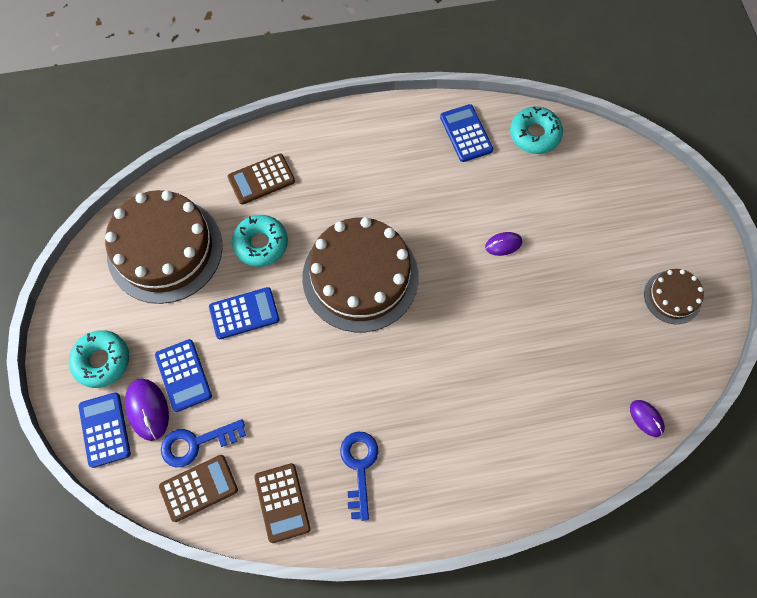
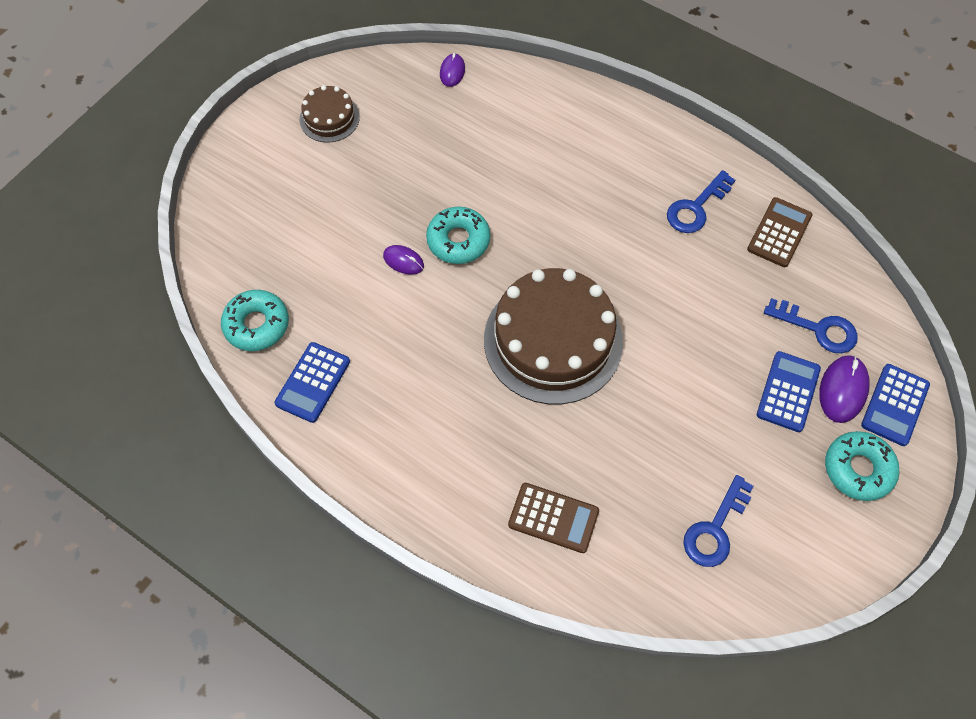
camera: 135 degrees left, 5 degrees down
(165, 250) = (715, 529): brown cake -> blue key
(199, 488) = (841, 295): brown calculator -> none
(244, 313) = (687, 399): blue calculator -> none
(261, 244) = (614, 450): turquoise donut -> turquoise donut (458, 240)

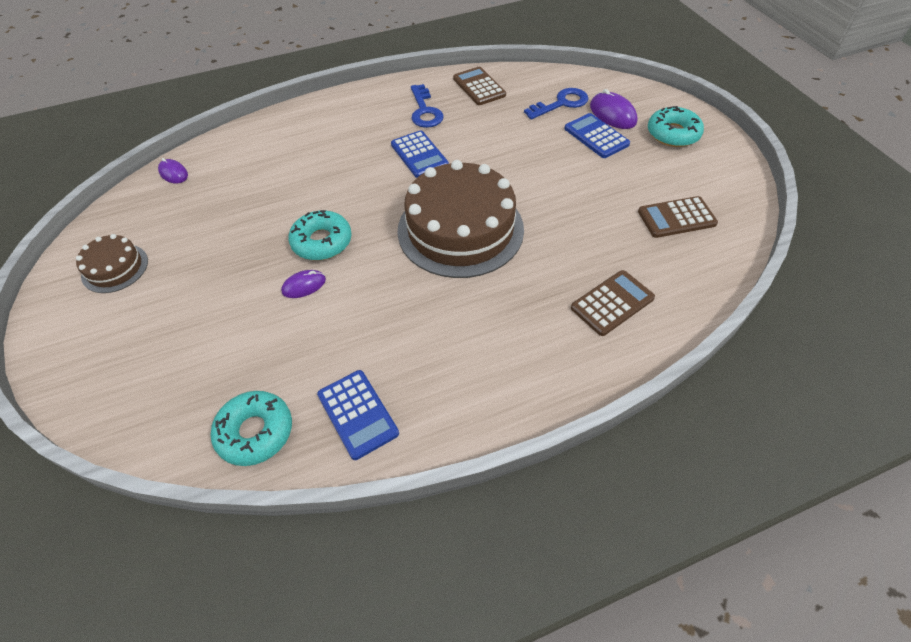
camera: 55 degrees left, 10 degrees down
(715, 529) = (676, 218): blue key -> brown calculator
(894, 405) = (638, 99): blue calculator -> blue calculator (419, 155)

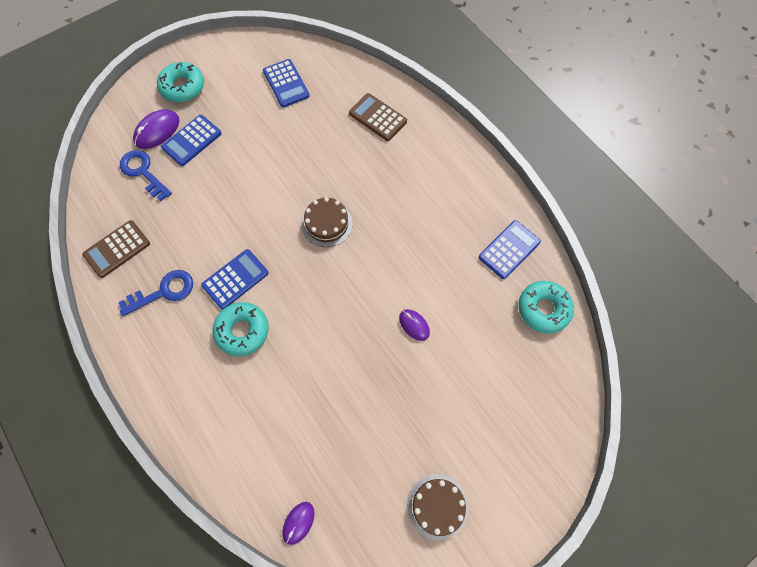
camera: 105 degrees left, 15 degrees up
(322, 242) = (364, 328): turquoise donut -> turquoise donut (242, 331)
(460, 229) = (327, 224): brown cake -> brown cake, size x0.48
(676, 218) = (286, 83): brown calculator -> blue calculator

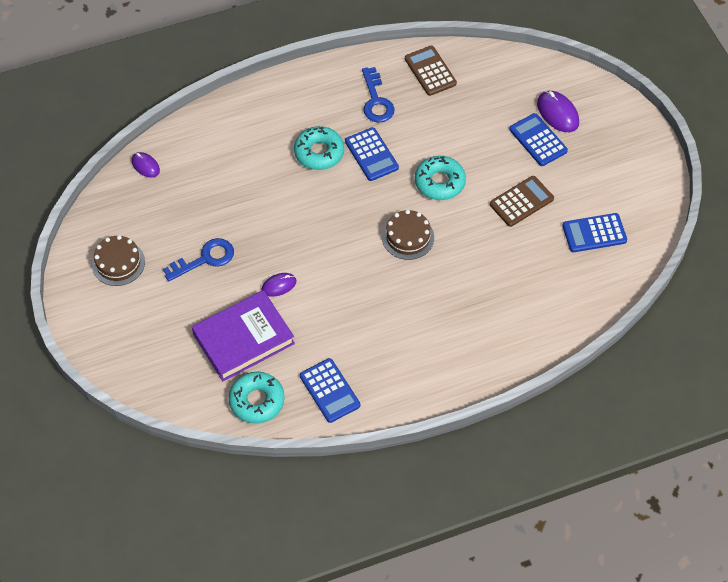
camera: 105 degrees right, 10 degrees down
(143, 172) = (510, 97): blue key -> blue key (205, 259)
(183, 87) = (610, 140): turquoise donut -> turquoise donut (439, 182)
(377, 117) = (527, 311): brown calculator -> brown calculator (521, 202)
(483, 341) = (243, 339): none -> purple book

